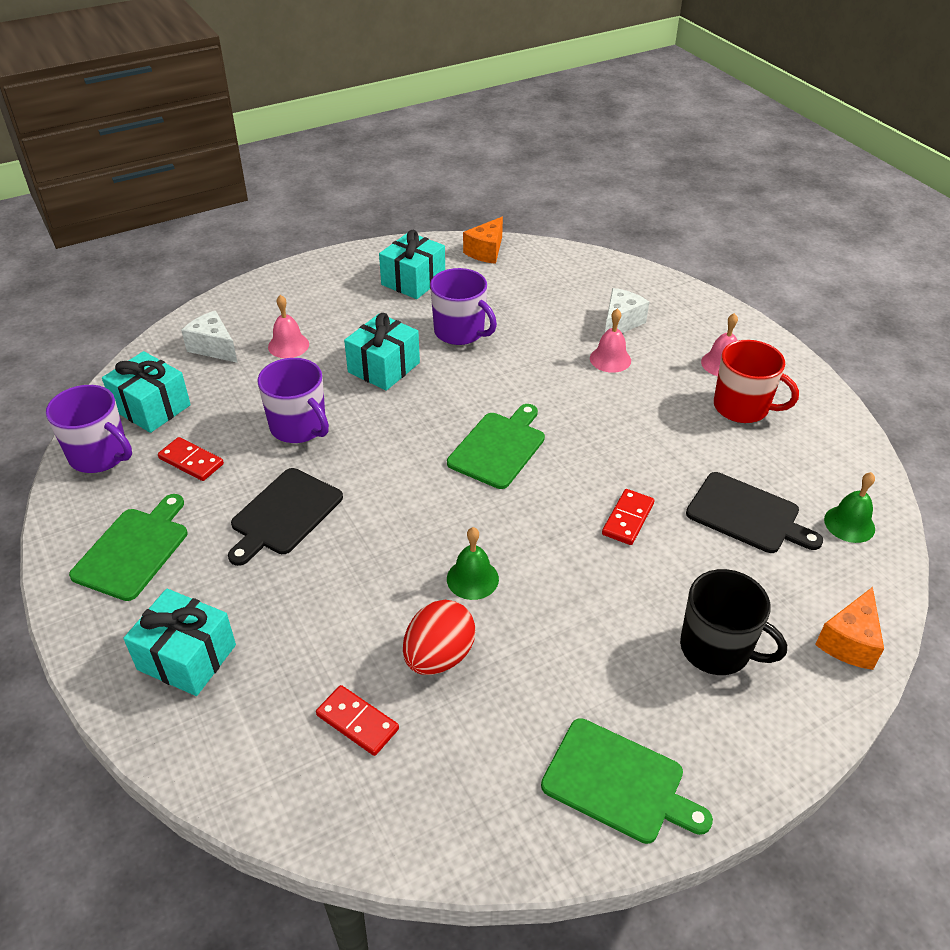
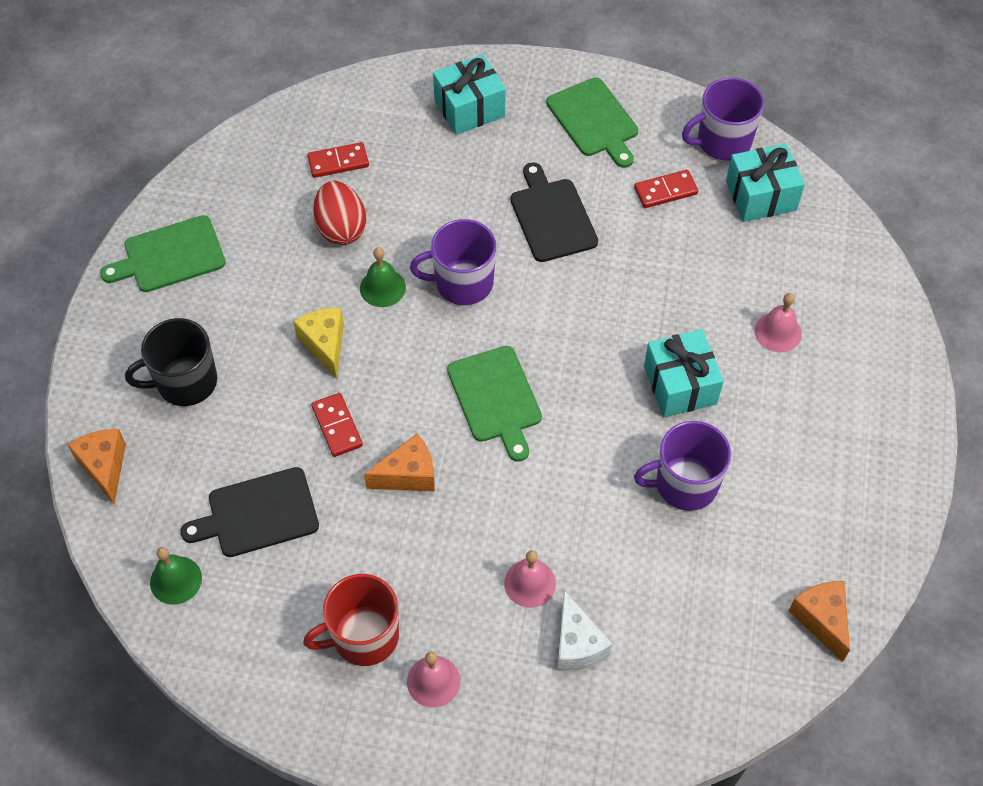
camera: 130 degrees right, 15 degrees up
(213, 347) = (820, 275): white cheese -> none
(299, 427) = (648, 278): purple mug -> purple mug (462, 283)
(413, 280) = (814, 504): turquoise gift -> none
(570, 578) = (325, 345): none -> yellow cheese
(614, 455) = (408, 475): none -> orange cheese

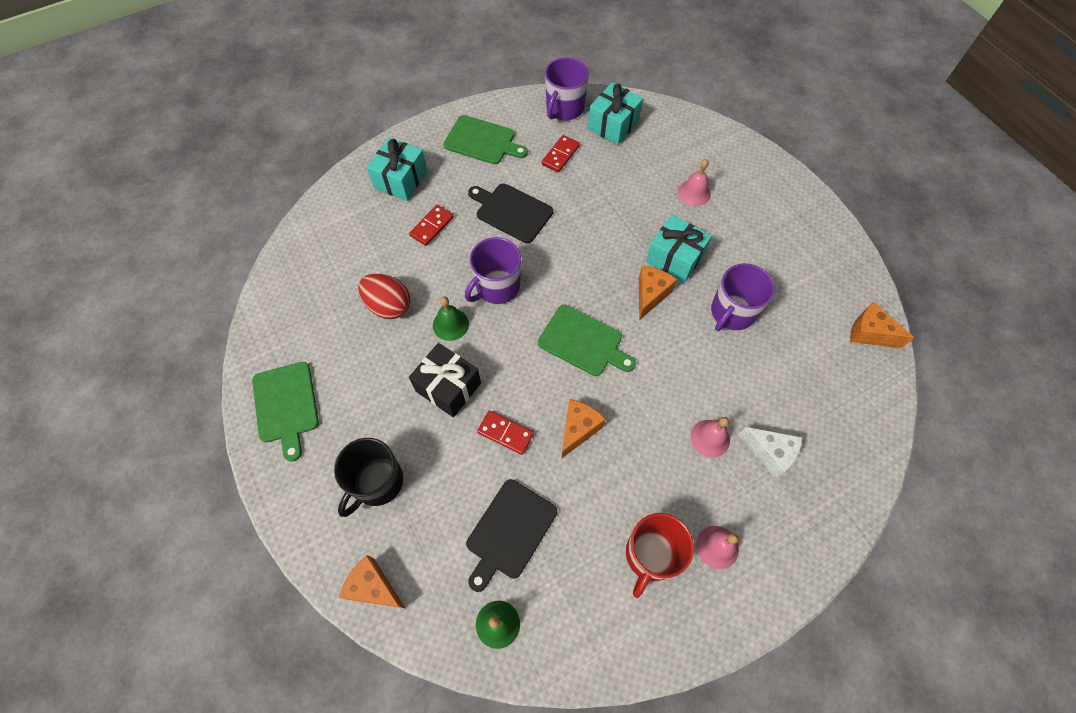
camera: 40 degrees left, 5 degrees up
(170, 256) = (286, 405): green cutting board -> green cutting board turned 45 degrees counterclockwise
(325, 345) = (448, 387): yellow cheese -> black gift
(338, 162) = (347, 266): red domino -> red domino (432, 226)
(614, 403) = (650, 295): none -> orange cheese

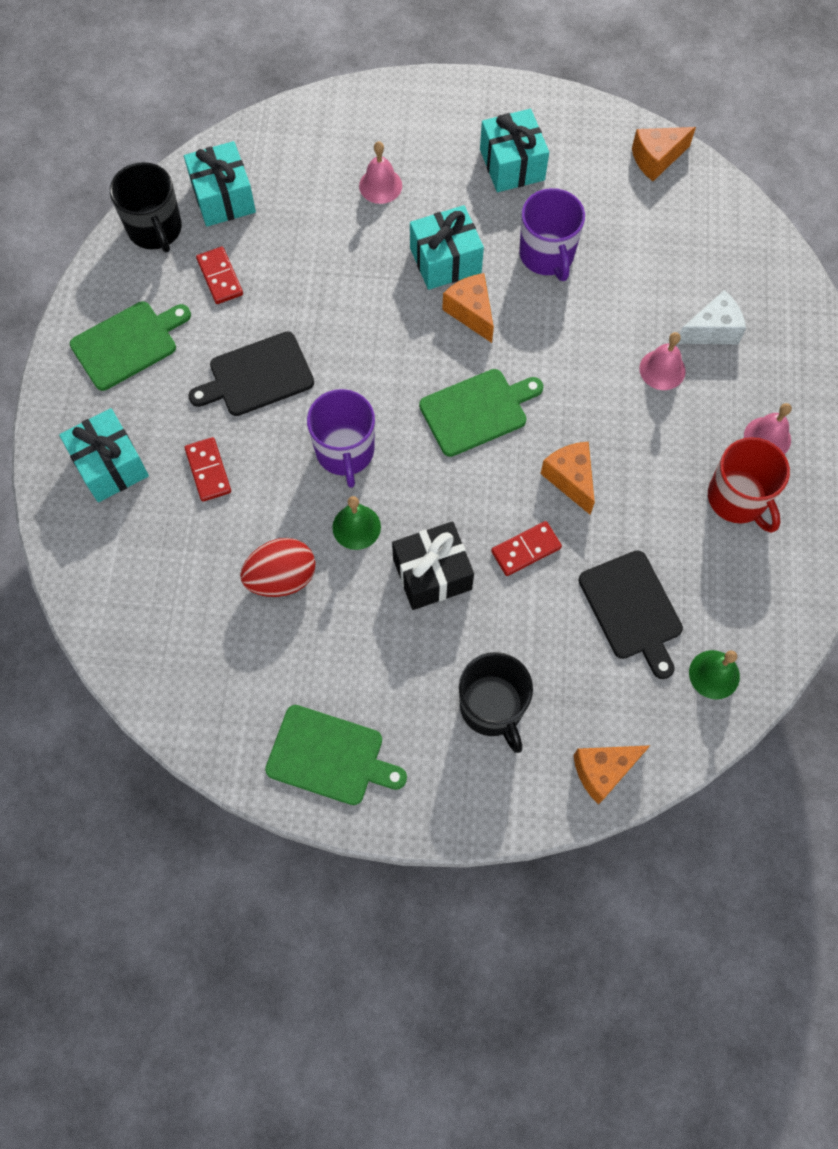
camera: 55 degrees left, 5 degrees up
(564, 108) = (155, 229): purple mug -> black mug
(778, 252) = (512, 165): none -> turquoise gift

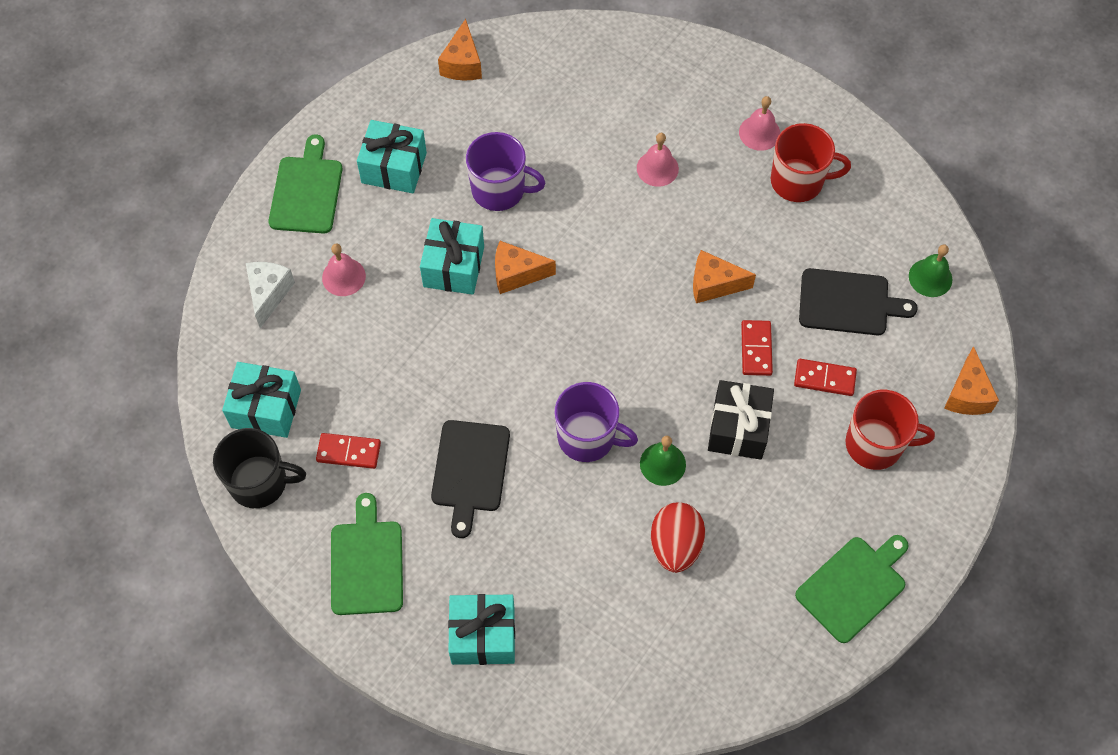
camera: 60 degrees left, 5 degrees down
(208, 470) = (539, 555): red domino -> red domino (824, 378)
(477, 411) = (611, 318): green cutting board -> green cutting board (306, 191)
(492, 707) = (875, 444): black mug -> red mug
(712, 330) = (645, 116): white cheese -> white cheese (269, 294)

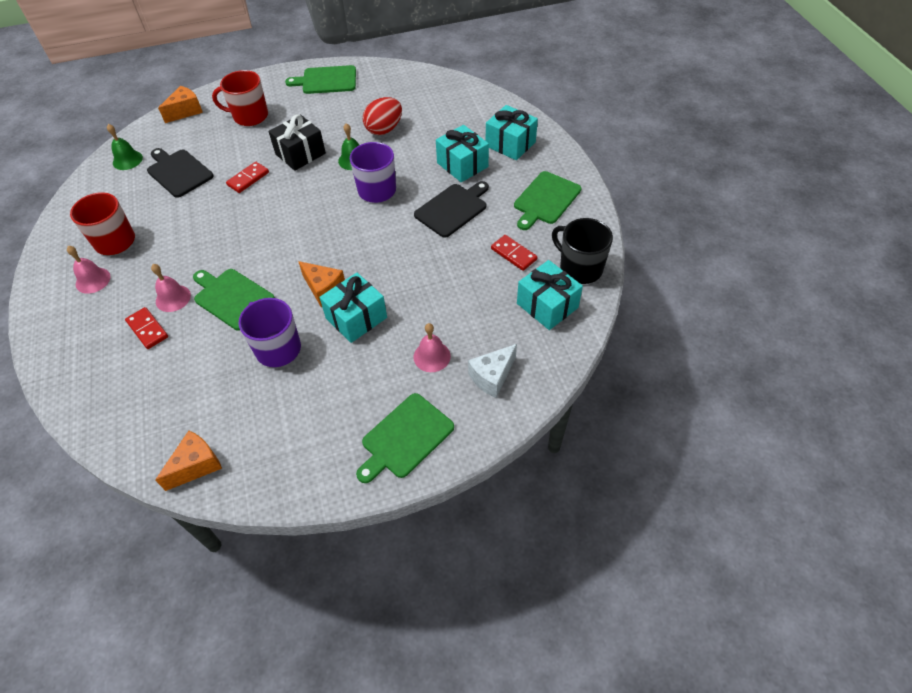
camera: 140 degrees left, 10 degrees down
(394, 167) = (328, 413): turquoise gift -> turquoise gift (462, 165)
(600, 206) = (232, 298): none -> green cutting board
(713, 284) = (228, 218): orange cheese -> none
(824, 378) = (235, 150): red domino -> red domino (147, 329)
(875, 444) = (250, 116): red mug -> red mug turned 45 degrees counterclockwise

